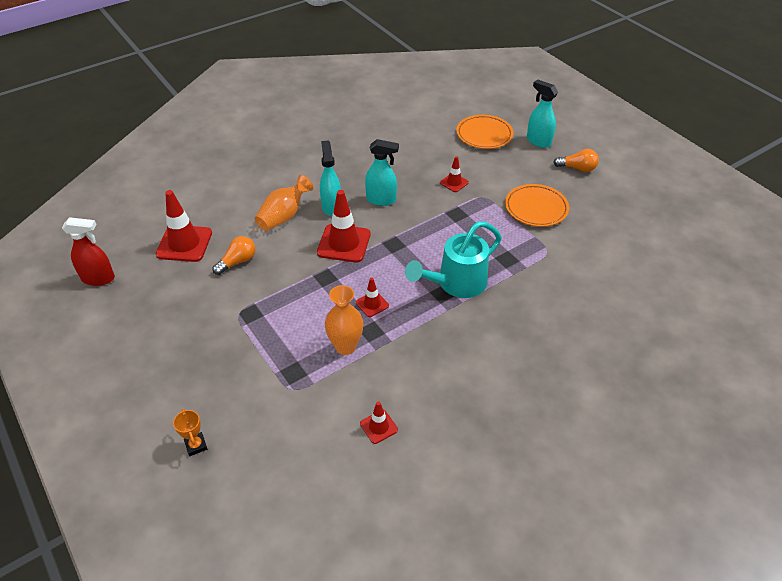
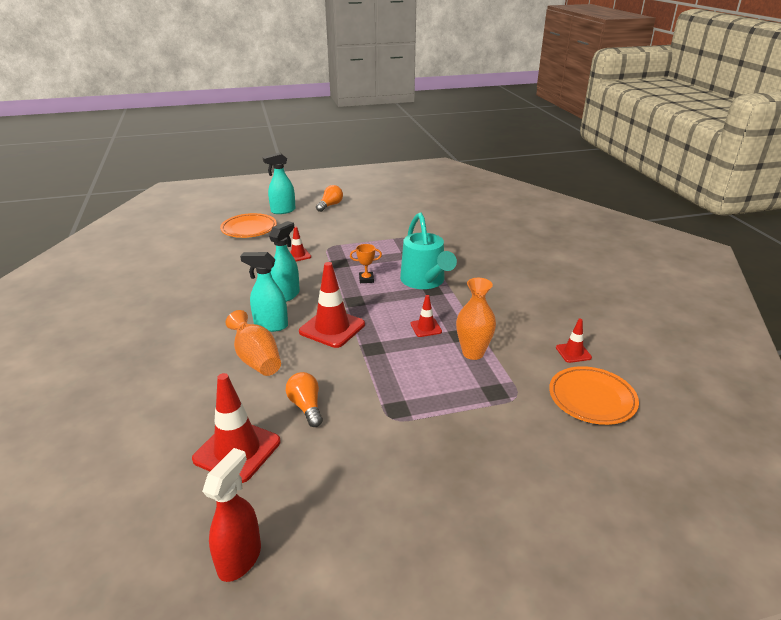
camera: 70 degrees left, 15 degrees down
(196, 445) = (577, 481): orange trophy -> orange trophy (366, 279)
(536, 208) = (362, 230): orange plate -> orange plate (592, 399)

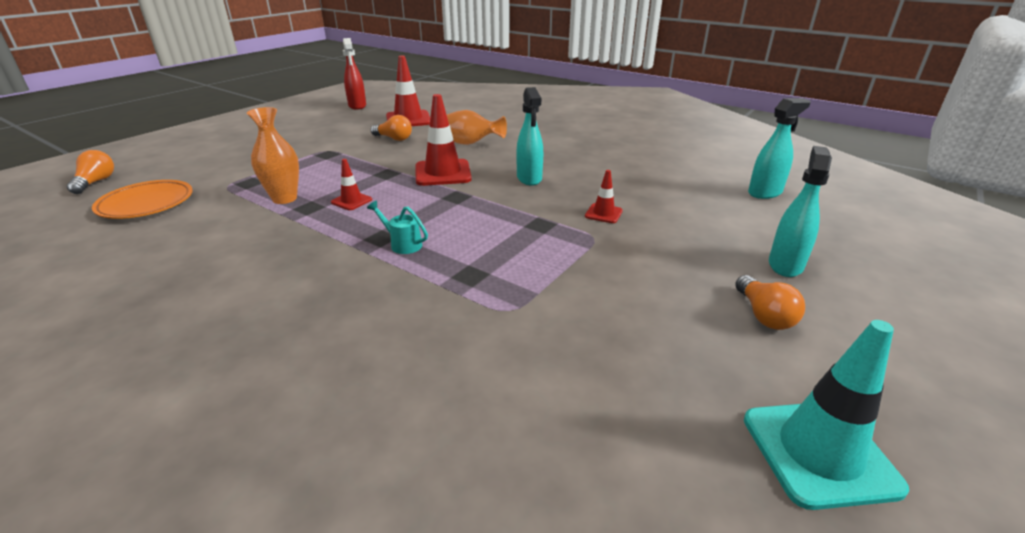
camera: 140 degrees right, 0 degrees up
(249, 229) = (735, 219): orange plate -> none
(270, 325) = (497, 159): turquoise spray bottle -> turquoise spray bottle (765, 193)
(366, 279) = (477, 219): orange trophy -> none
(383, 188) = (819, 452): none -> turquoise traffic cone
(424, 281) = (402, 244): turquoise watering can -> turquoise watering can, size x0.45
(573, 352) = (161, 233): red traffic cone -> none
(660, 473) = (95, 182): none -> orange light bulb

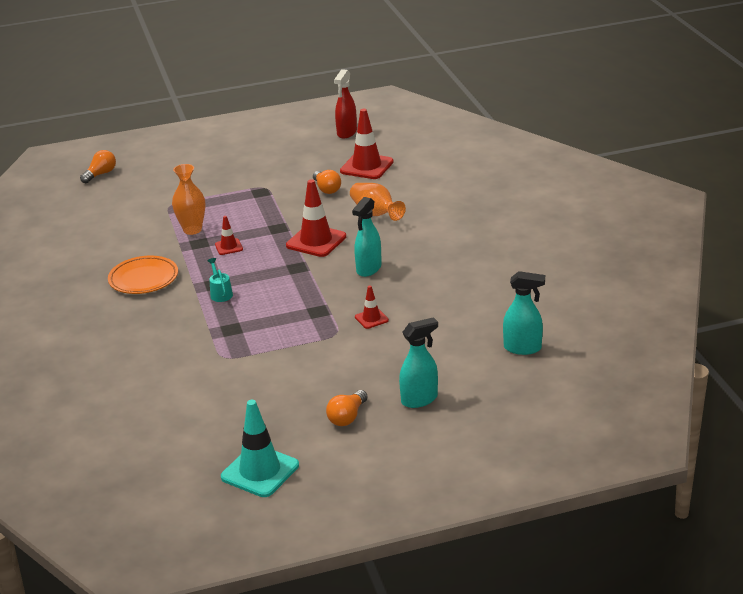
camera: 40 degrees right, 0 degrees up
(146, 204) = (114, 206): orange plate -> orange plate (143, 279)

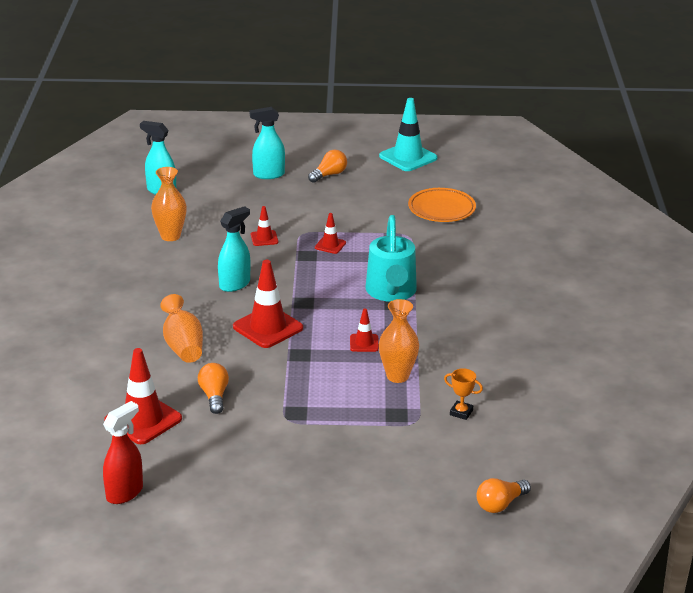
camera: 165 degrees left, 0 degrees up
(136, 217) = (461, 412): none -> orange trophy
(143, 279) = (466, 326): orange plate -> orange plate (441, 209)
(220, 293) = (391, 292): turquoise watering can -> turquoise watering can, size x2.22
(300, 327) = (330, 245): none -> red traffic cone
(466, 300) = (170, 236): none -> orange vase

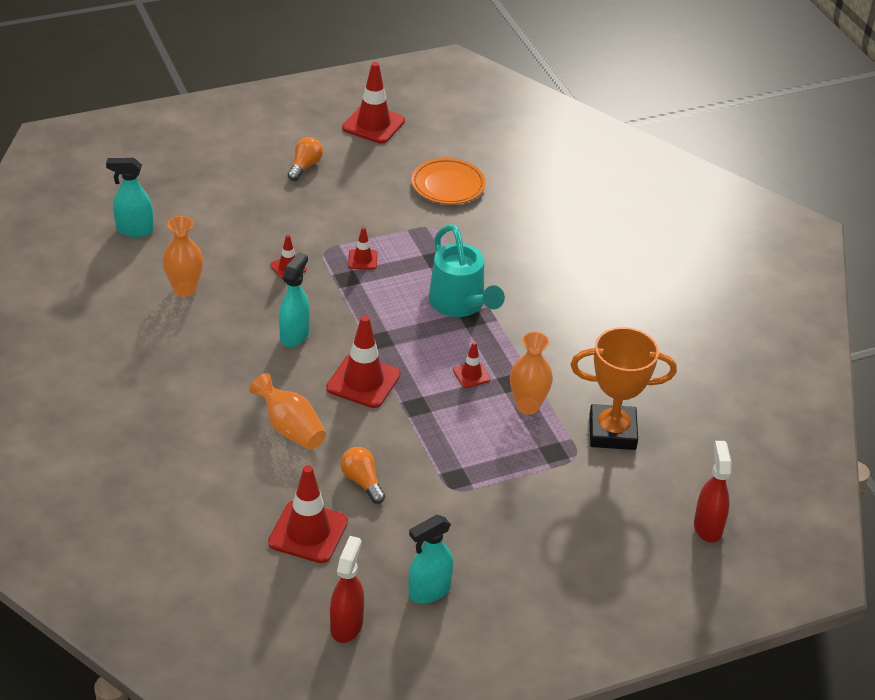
camera: 25 degrees left, 10 degrees up
(268, 175) = (239, 181): turquoise spray bottle -> turquoise spray bottle (429, 591)
(408, 157) = (373, 124): turquoise traffic cone -> red traffic cone
(461, 412) = (612, 432): orange trophy -> orange trophy, size x2.41
(500, 504) = (707, 527): orange light bulb -> red spray bottle

